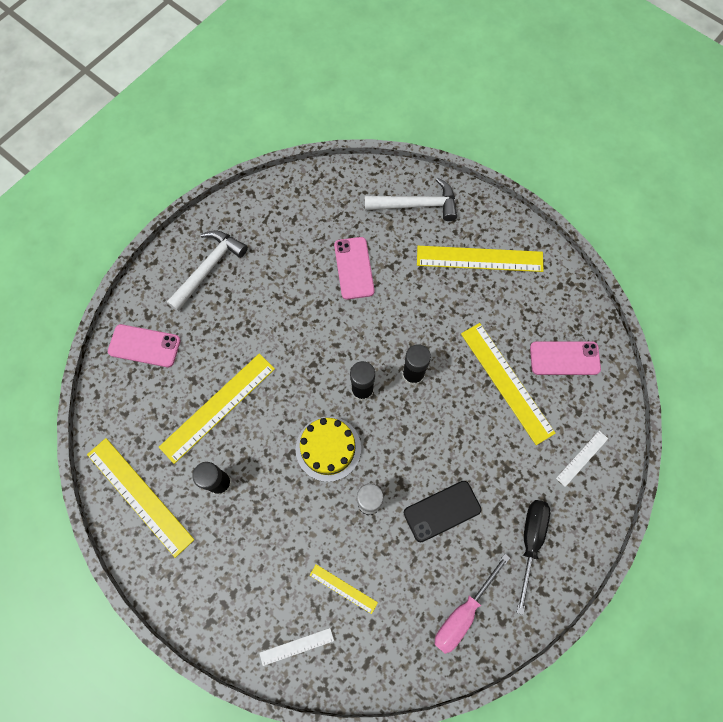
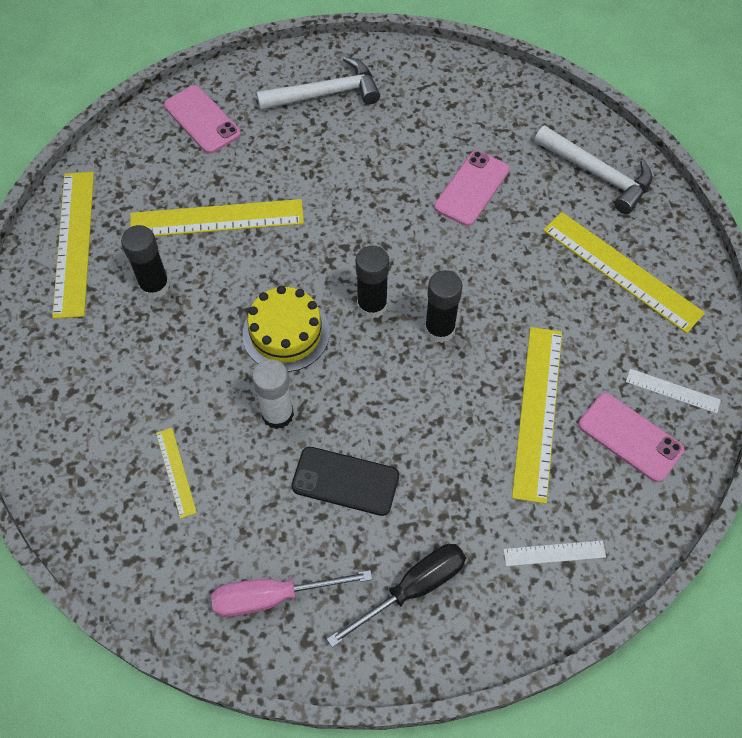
camera: 40 degrees right, 10 degrees down
(296, 646) = (81, 487): white ruler -> white ruler (672, 391)

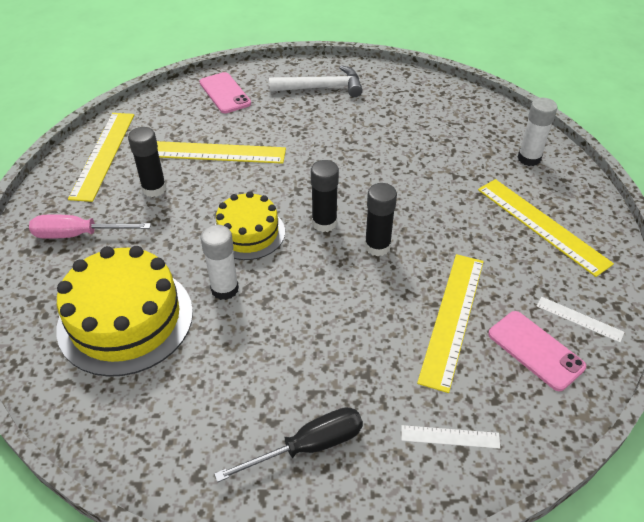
camera: 10 degrees right, 15 degrees down
(175, 472) = (125, 319): yellow ruler -> yellow cake
(273, 597) = (177, 432): pink screwdriver -> pink screwdriver (78, 235)
(345, 481) = (269, 348): black phone -> none
(472, 188) = (423, 156): pink phone -> none
(597, 174) = (529, 158): white hammer -> white glue stick

